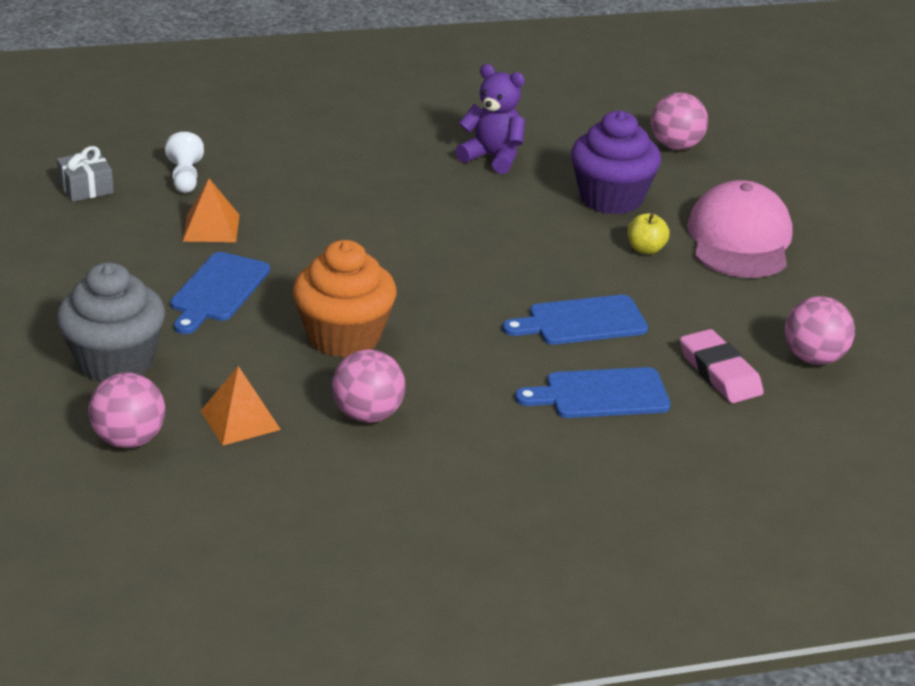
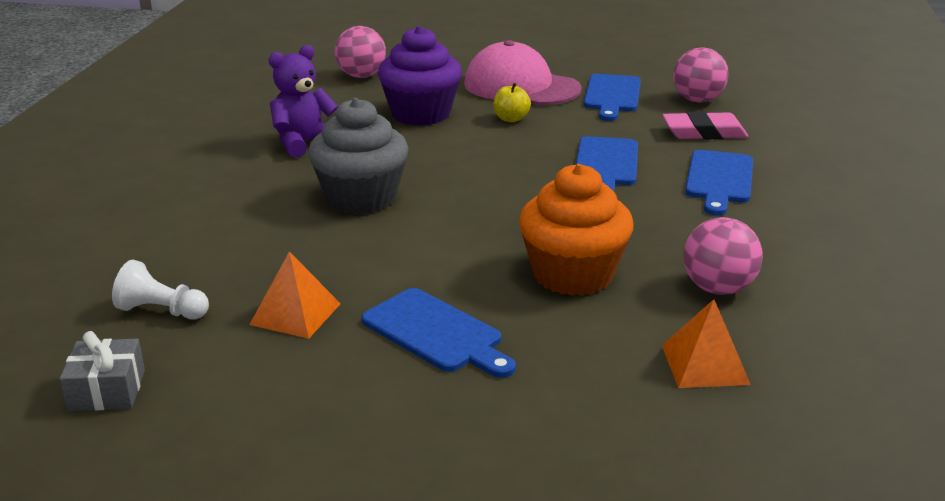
camera: 65 degrees left, 5 degrees down
(115, 361) = (549, 434): grey cupcake -> grey cupcake (361, 198)
(129, 440) = (724, 450): pink ball -> none
(770, 299) = (612, 95): none -> blue cutting board

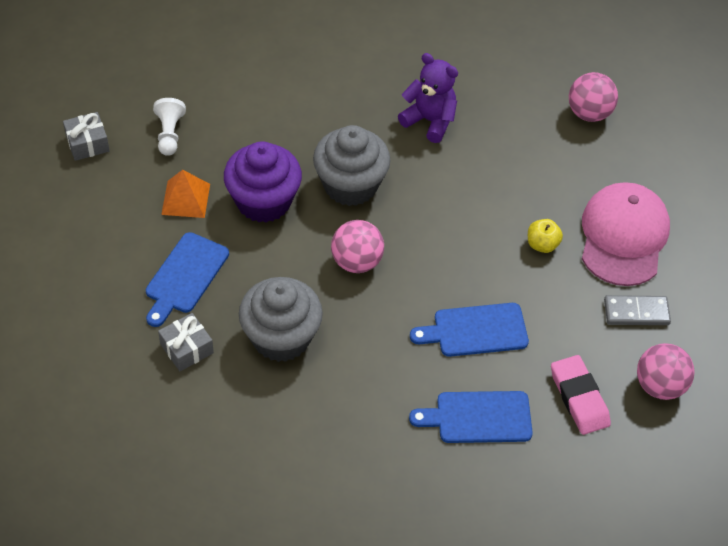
camera: 70 degrees right, 25 degrees up
(421, 114) = (523, 178): purple cupcake -> purple cupcake (263, 201)
(564, 348) = (186, 348): none -> grey gift
(573, 275) = (281, 337): orange cupcake -> grey cupcake
(612, 95) = (636, 312): blue cutting board -> grey domino
(705, 364) = (190, 429): orange pyramid -> none
(718, 288) = (290, 429): pink ball -> pink ball (356, 262)

